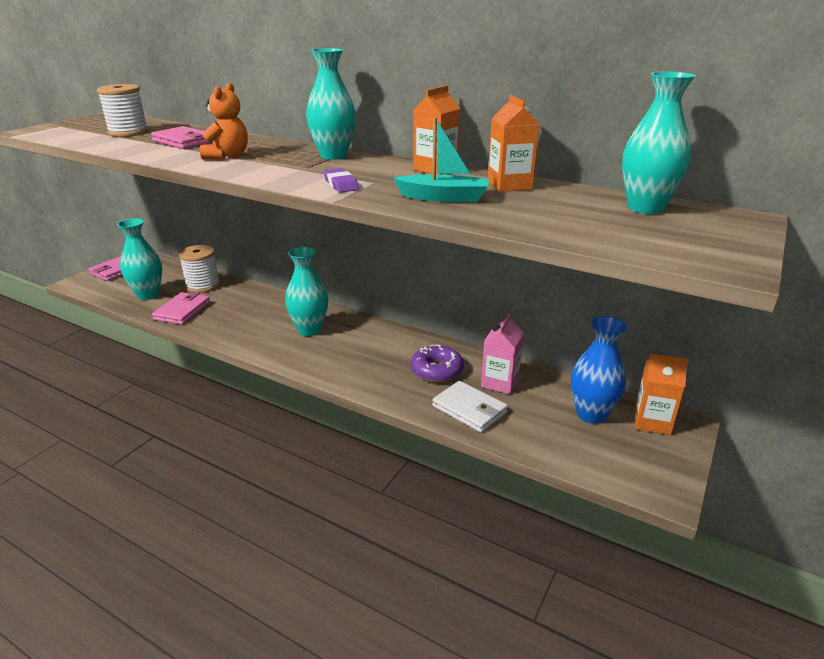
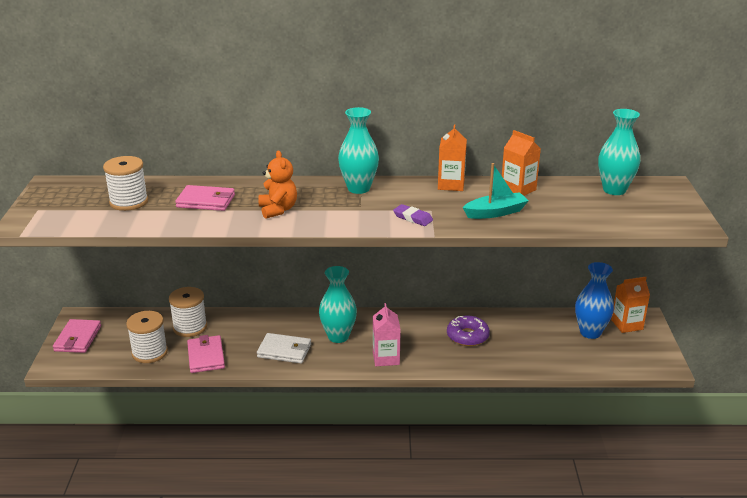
camera: 30 degrees left, 0 degrees up
(148, 295) = (149, 352): turquoise vase -> white spool
(469, 409) = (517, 356): white wallet -> white wallet (284, 351)
(500, 382) = (517, 330): pink carton -> pink carton (386, 358)

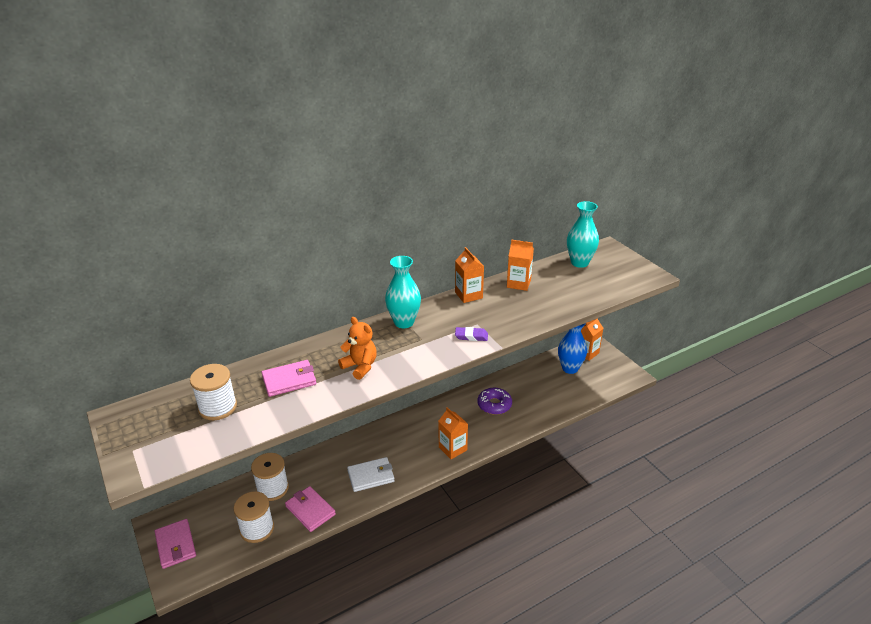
camera: 30 degrees left, 5 degrees up
(338, 336) = (402, 445): turquoise vase -> none
(386, 358) = (452, 448): pink carton -> orange carton
(495, 212) = (523, 310): turquoise boat -> none

